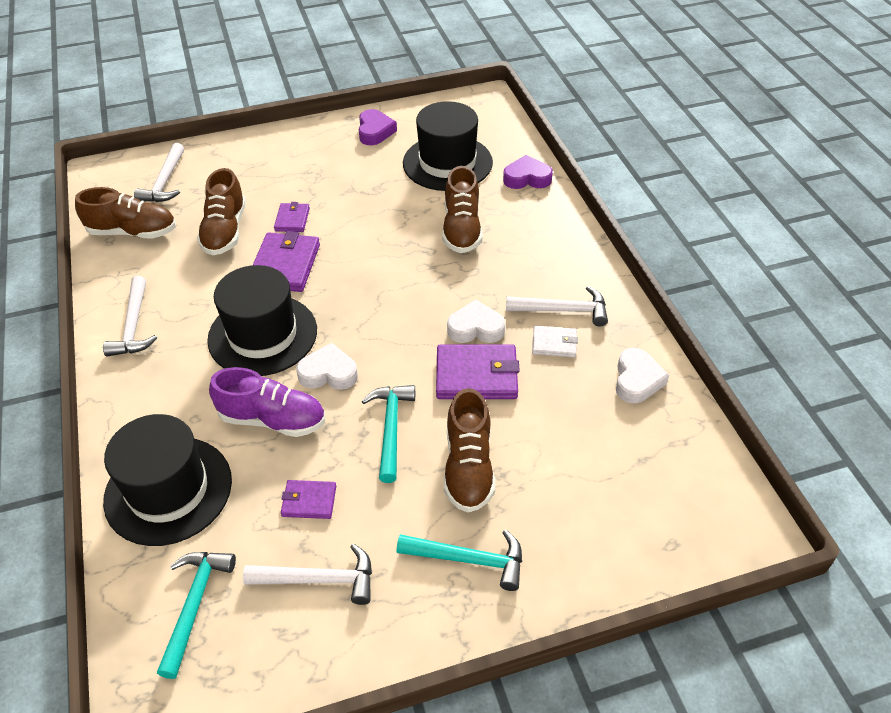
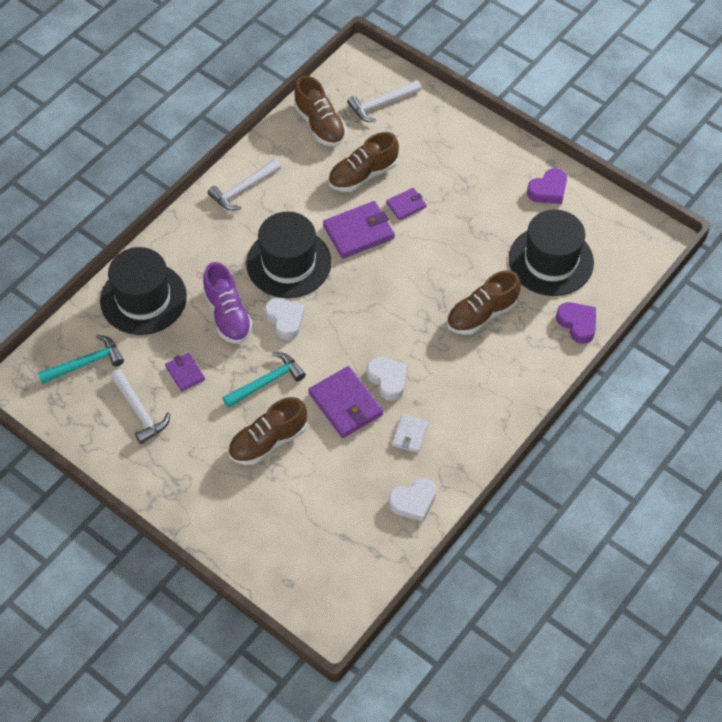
camera: 55 degrees right, 10 degrees up
(468, 559) = (203, 478): turquoise hammer -> none
(554, 343) = (410, 434): white wallet -> white wallet turned 45 degrees clockwise
(562, 310) = (446, 423): white hammer -> none

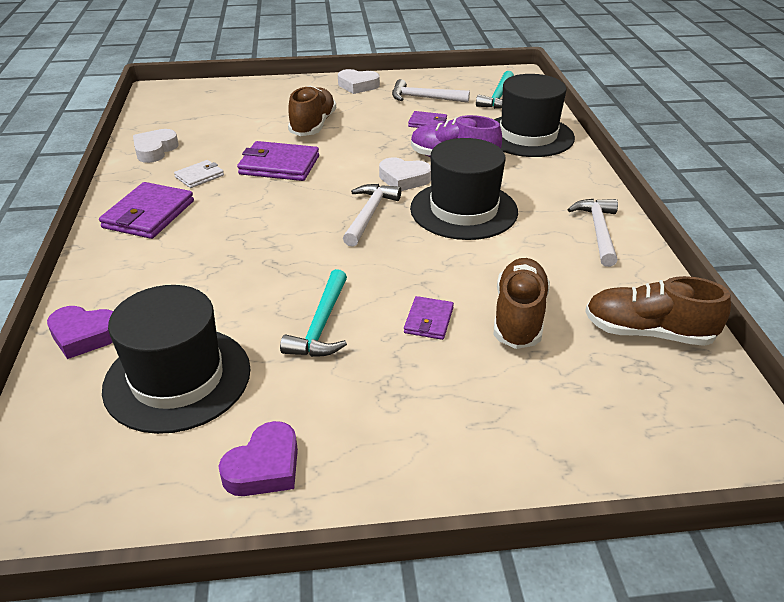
camera: 135 degrees right, 20 degrees down
(266, 382) = (361, 146): turquoise hammer -> turquoise hammer (321, 325)
(359, 232) = (440, 267): purple wallet -> purple wallet (149, 214)
(382, 104) = (633, 411): white hammer -> white hammer (369, 215)
(388, 380) = (260, 193): white heart -> white heart (358, 85)
(410, 434) = (199, 176): white wallet -> white wallet turned 75 degrees clockwise
(482, 314) = (218, 280): brown shoe -> none
(548, 190) = (264, 467): purple heart -> purple heart turned 150 degrees counterclockwise

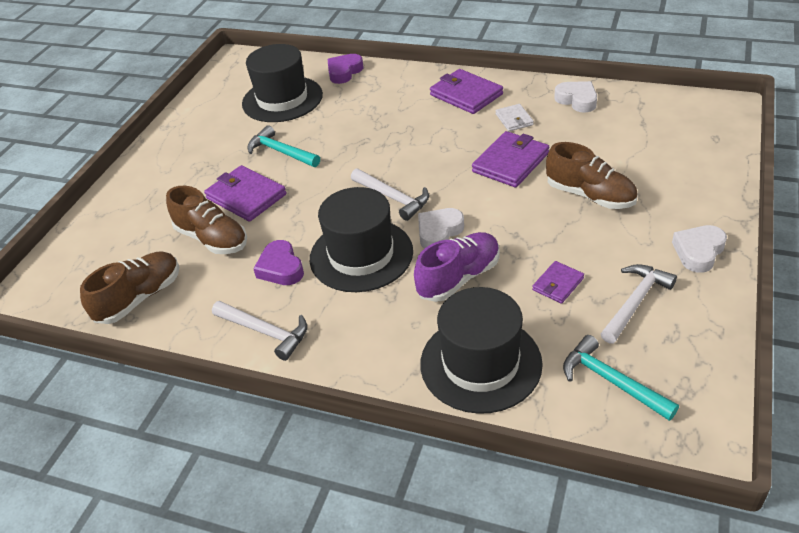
camera: 120 degrees right, 5 degrees up
(264, 467) = (199, 120): purple heart -> purple heart (281, 268)
(428, 320) = (246, 196): purple wallet -> purple wallet, size x1.79

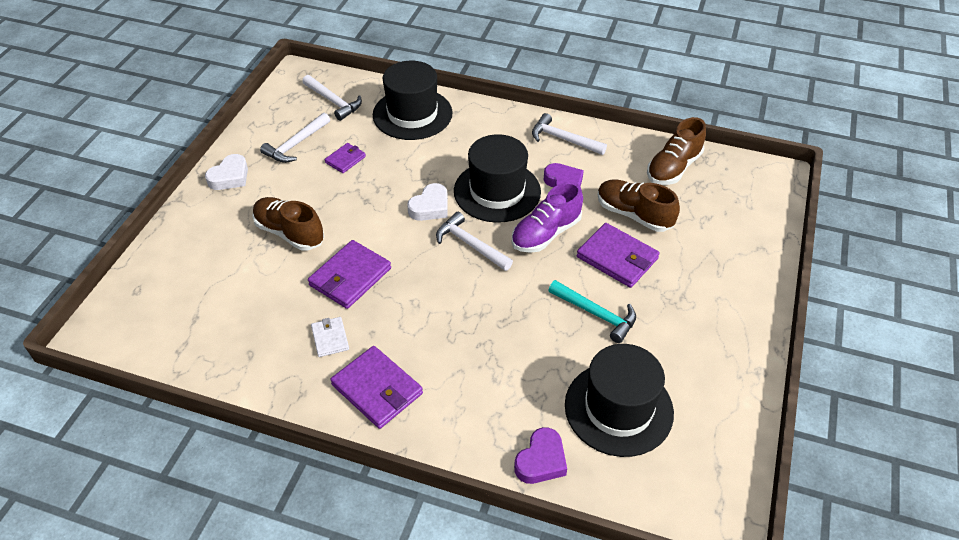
camera: 175 degrees right, 5 degrees up
(459, 278) = (419, 168): purple shoe -> purple shoe (546, 233)
(577, 100) = (248, 363): white heart -> none
(612, 381) = (333, 101): turquoise hammer -> white hammer

